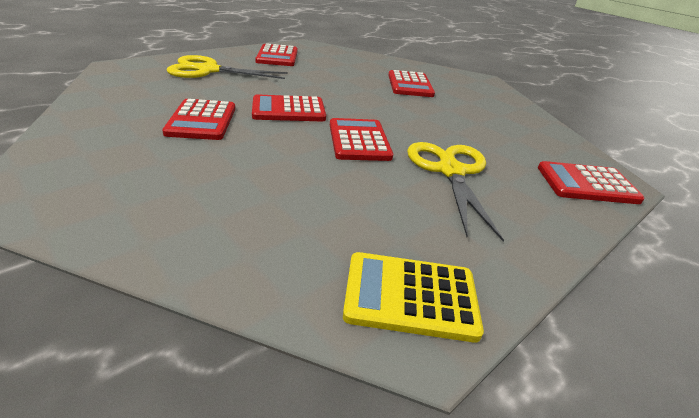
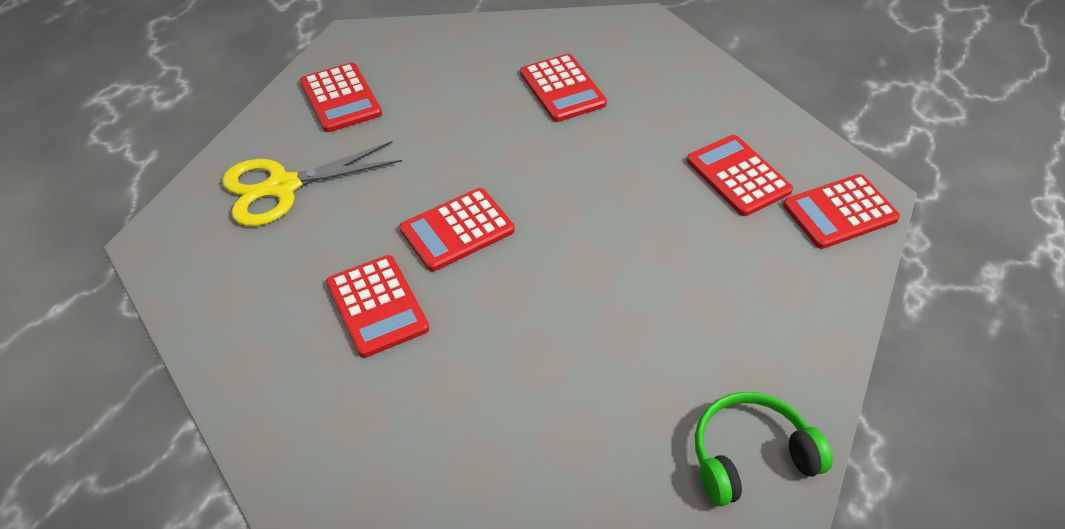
camera: 20 degrees left, 15 degrees up
(359, 140) = (577, 252): red calculator -> red calculator (738, 176)
(410, 296) = (750, 456): yellow calculator -> green headphones
(450, 171) = (701, 260): yellow scissors -> none

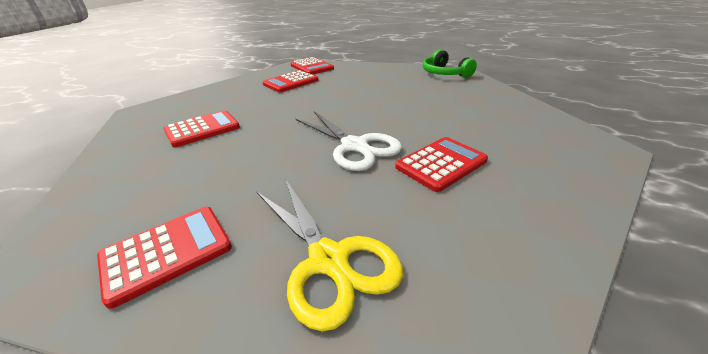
camera: 100 degrees left, 15 degrees down
(457, 230) = (354, 146): red calculator -> white scissors

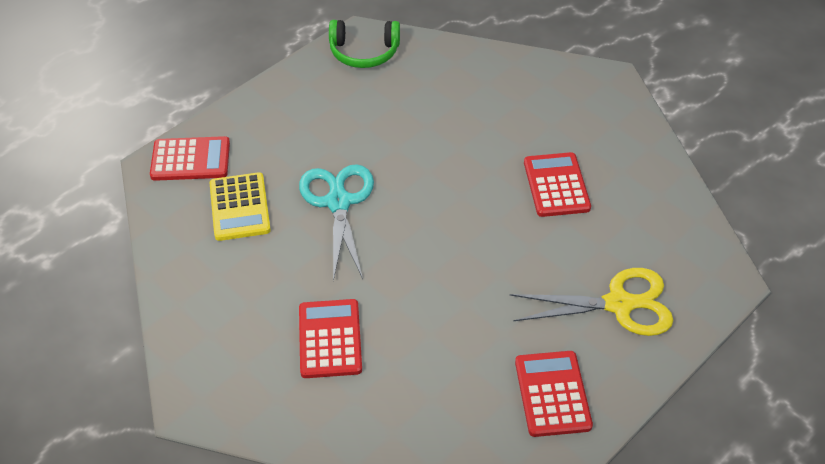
camera: 60 degrees left, 15 degrees up
(291, 82) = (239, 207): red calculator -> yellow calculator
(320, 100) = (338, 202): none -> turquoise scissors
(354, 146) = (481, 225): white scissors -> none

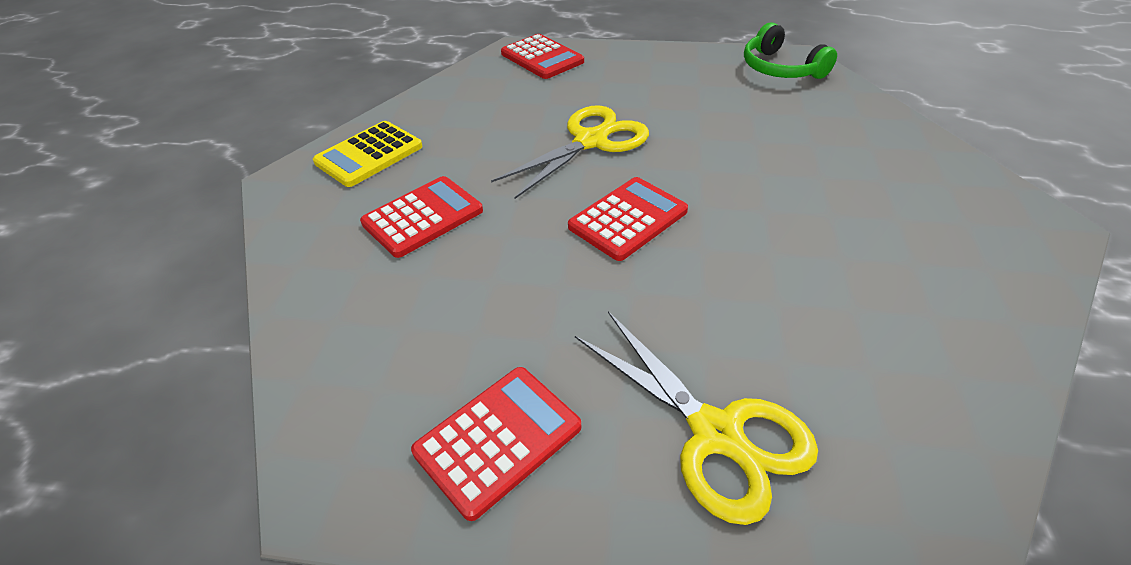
camera: 55 degrees right, 5 degrees down
(239, 207) = (521, 99): yellow calculator -> yellow calculator (369, 155)
(338, 202) = (590, 141): turquoise scissors -> yellow scissors
(556, 185) = (820, 268): red calculator -> red calculator (628, 219)

